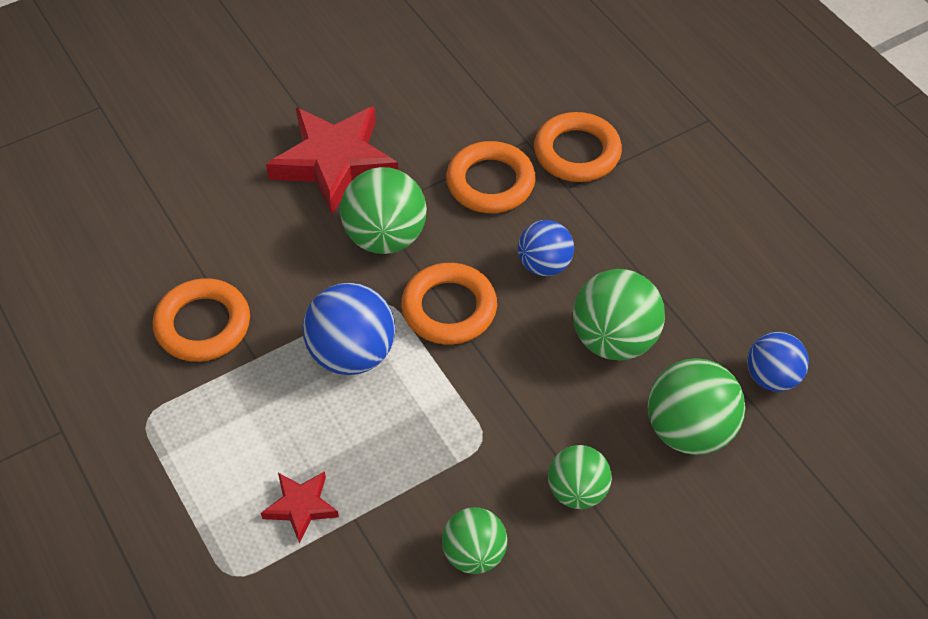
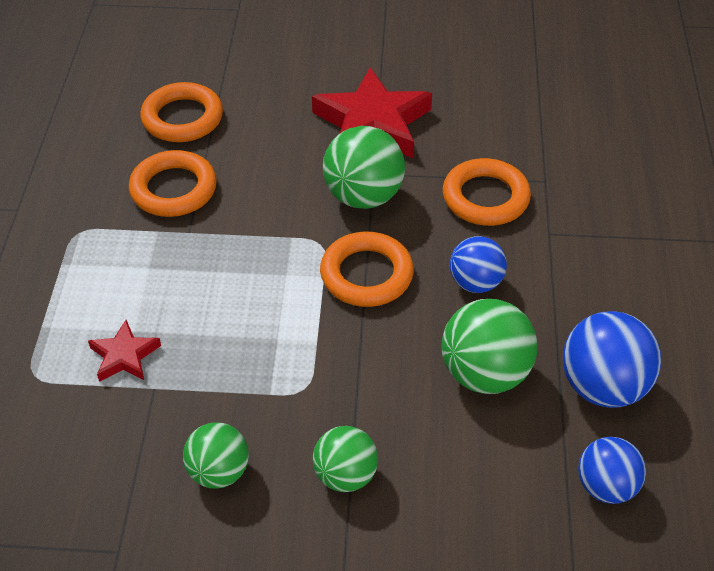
camera: 35 degrees right, 5 degrees down
(352, 354) = (261, 267): blue ball -> blue ball (603, 386)
(577, 152) = (582, 210): orange ring -> orange ring (182, 118)
(689, 430) = (487, 485): green ball -> none

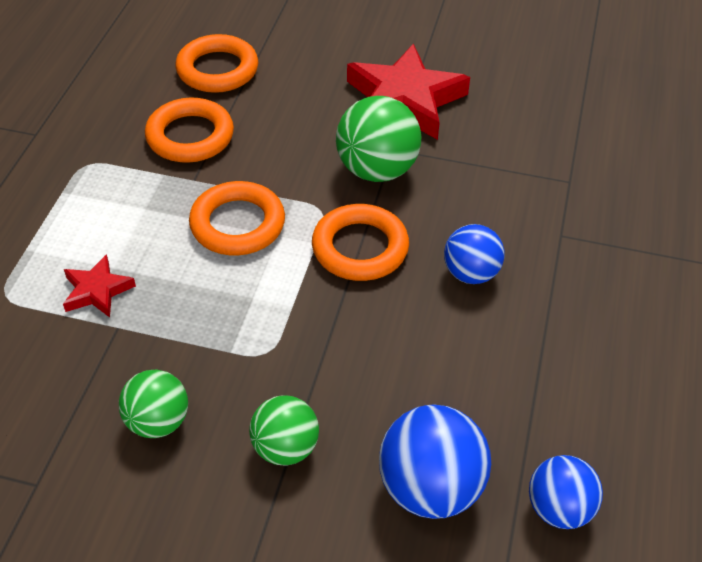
camera: 10 degrees right, 0 degrees up
(485, 198) = (502, 189): orange ring -> orange ring (237, 224)
(485, 373) = (457, 368): green ball -> none
(603, 386) = (581, 402): blue ball -> blue ball (430, 488)

